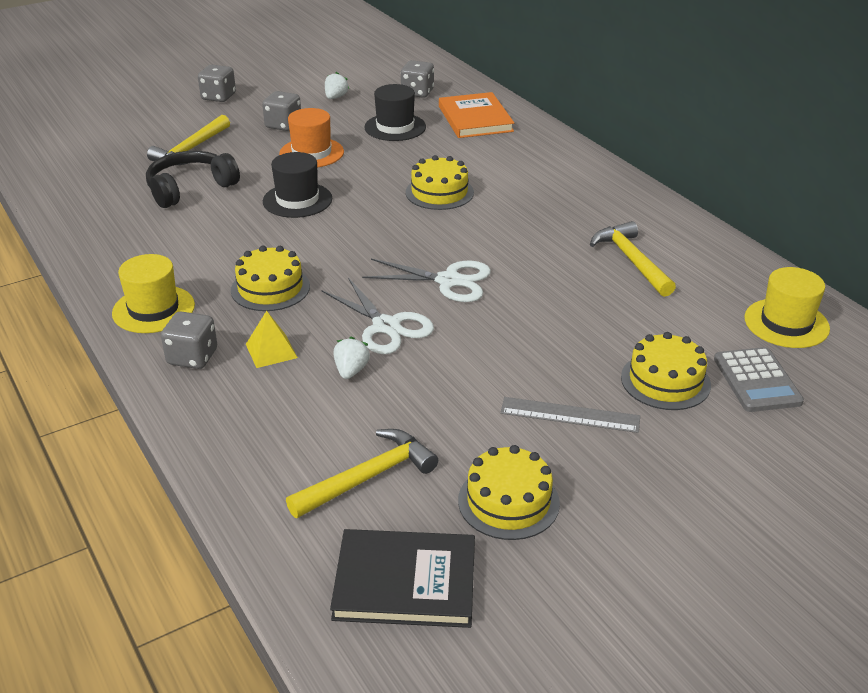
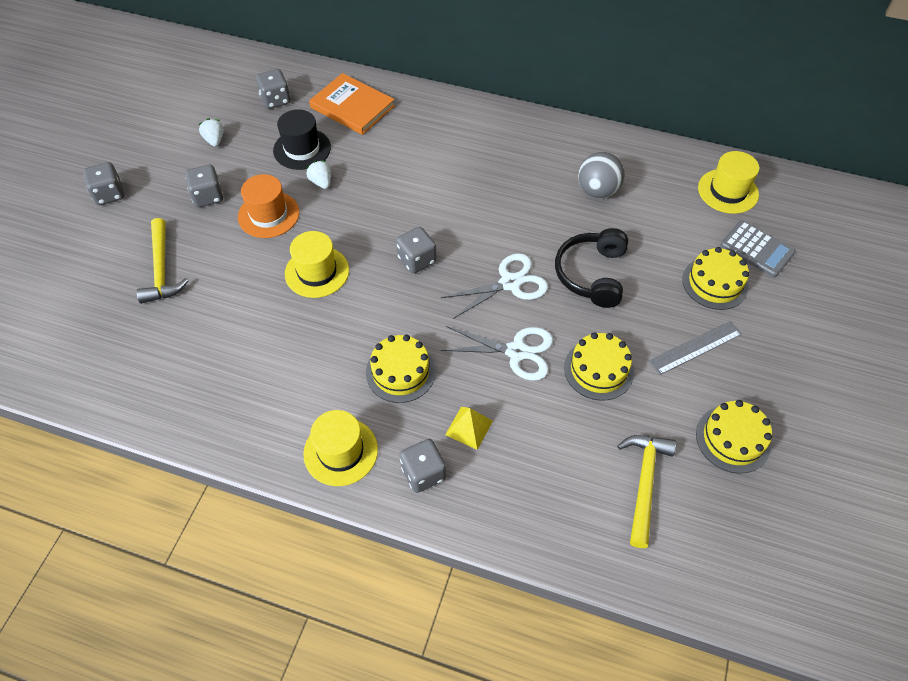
camera: 40 degrees left, 20 degrees up
(190, 188) = (215, 312): black headphones -> black headphones (592, 274)
(297, 200) = (317, 272): black hat -> yellow hat
(351, 371) = (538, 406): white strawberry -> white strawberry (321, 182)
(388, 229) = (417, 260): none -> grey dice
(405, 582) = (745, 541): black book -> none
(439, 192) = (411, 200): yellow cake -> yellow cake (598, 369)
(631, 260) = (597, 191): yellow hammer -> grey ball

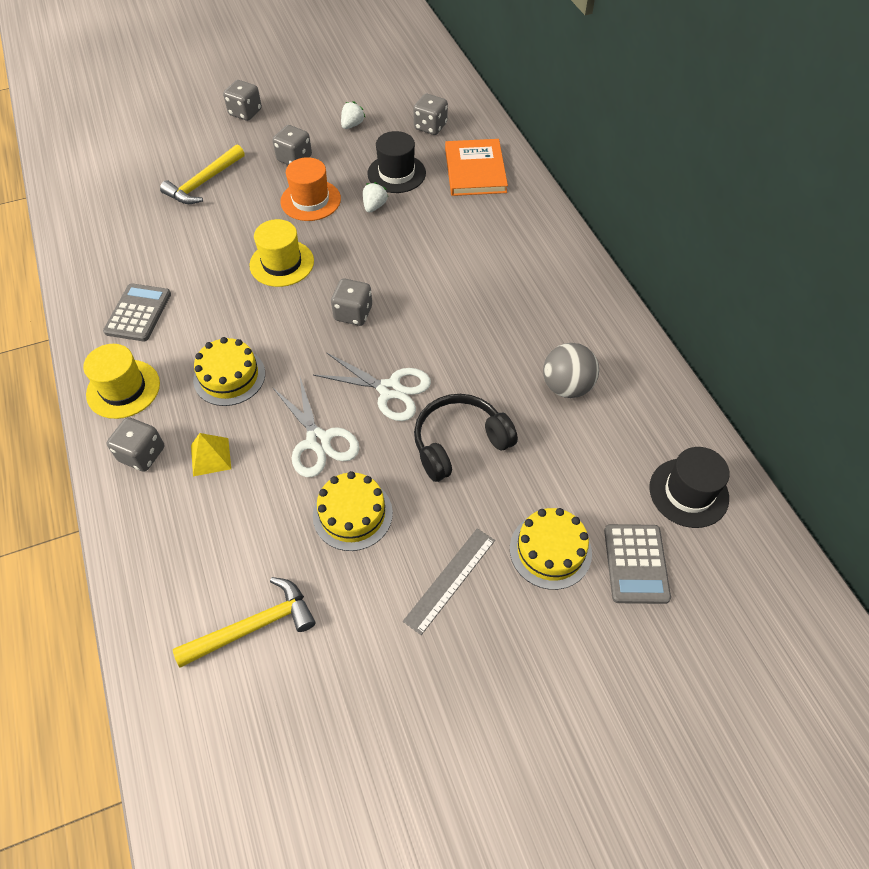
camera: 50 degrees right, 0 degrees up
(265, 397) = (138, 313): none -> grey calculator
(695, 348) = (450, 580): grey ruler -> grey ruler turned 75 degrees counterclockwise
(728, 191) = (688, 492): yellow hat -> black hat
(733, 439) = (366, 677): yellow cake -> none

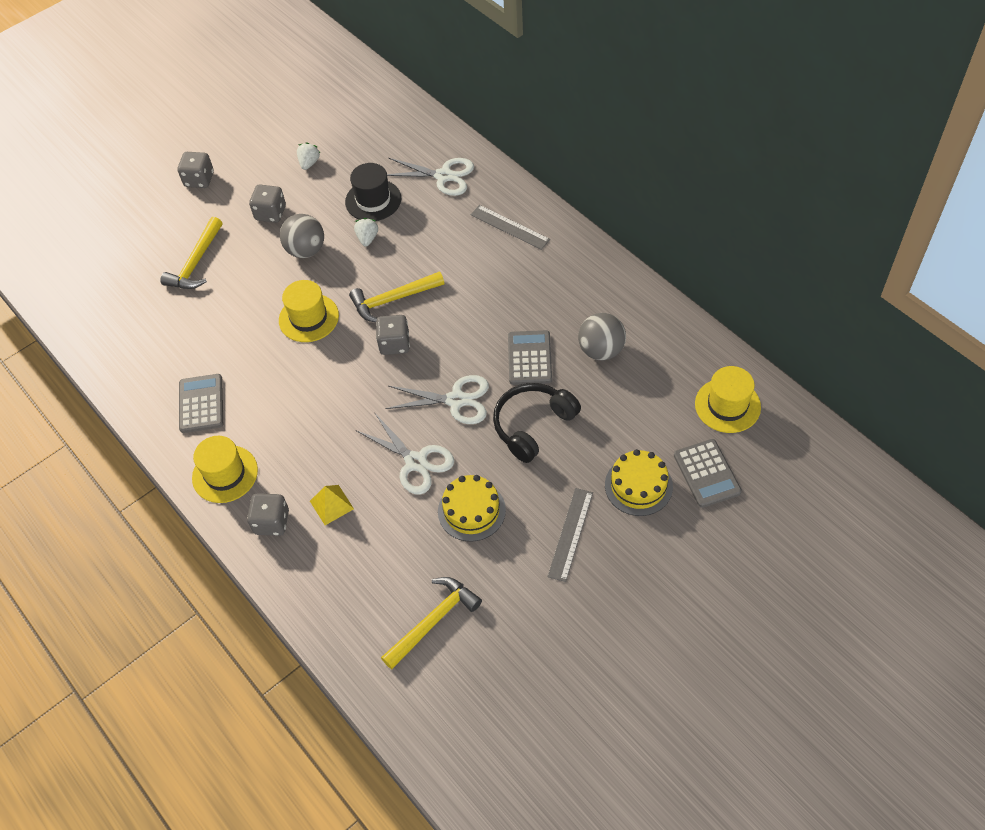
camera: 15 degrees left, 0 degrees up
(229, 376) = (313, 433): yellow cake -> none
(310, 200) = (306, 250): orange hat -> grey ball
(372, 270) = (393, 300): none -> yellow hammer
(430, 126) = (383, 144): grey dice -> none
(475, 170) = (443, 176): orange book -> white scissors
(486, 371) = (529, 358): none -> grey calculator
(521, 235) = (510, 227): none -> grey ruler
(688, 492) = (727, 405): black hat -> yellow hat

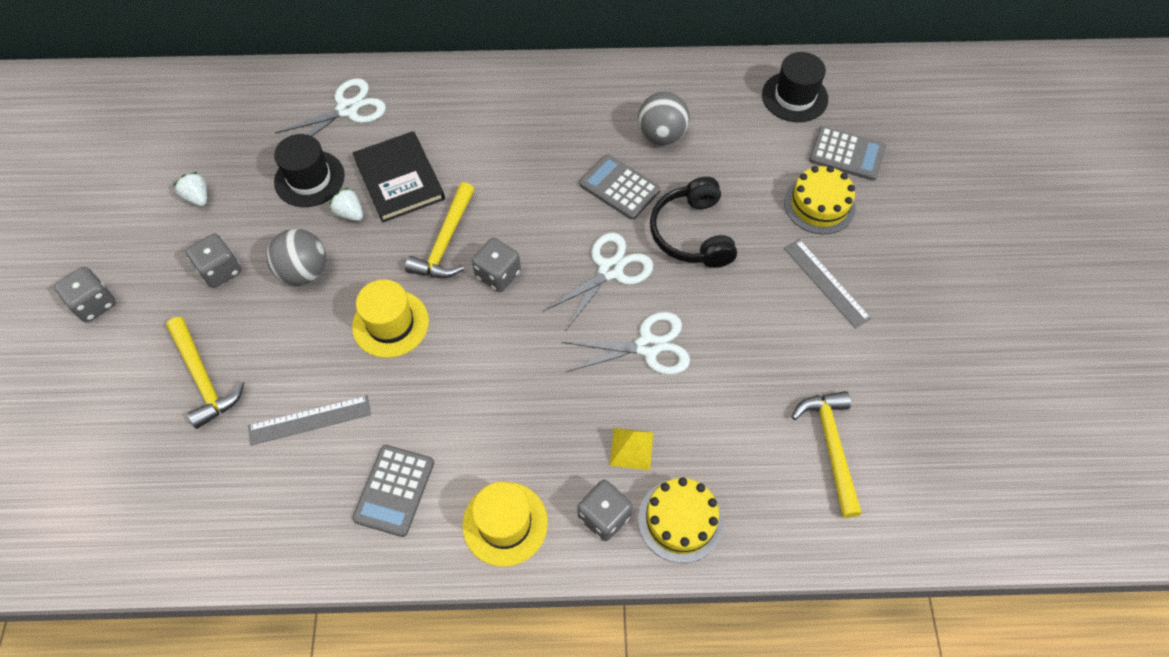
camera: 55 degrees left, 5 degrees up
(201, 404) = (394, 490): grey calculator -> grey calculator turned 105 degrees counterclockwise
(417, 241) = (399, 179): none -> black book
(471, 510) = (739, 338): yellow cake -> yellow cake (680, 520)
(510, 227) = (462, 104): grey ruler -> grey ruler (309, 420)
(727, 405) = (794, 97): yellow hat -> black hat

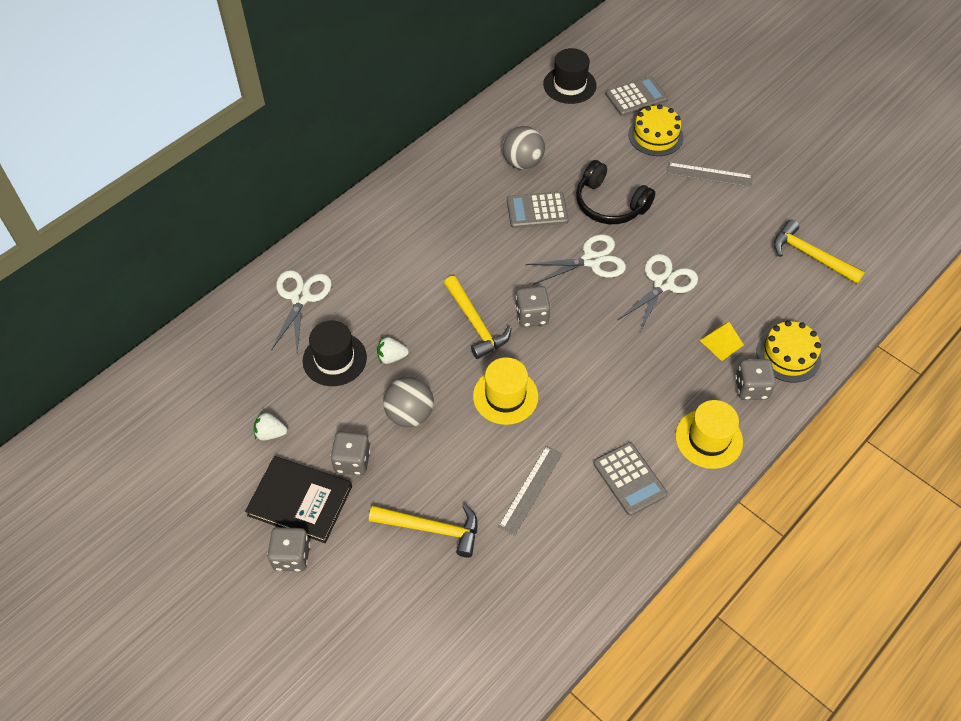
camera: 45 degrees left, 5 degrees down
(399, 179) = (396, 311): black book -> black book (300, 501)
(610, 270) = (591, 260): white scissors -> white scissors turned 75 degrees clockwise

